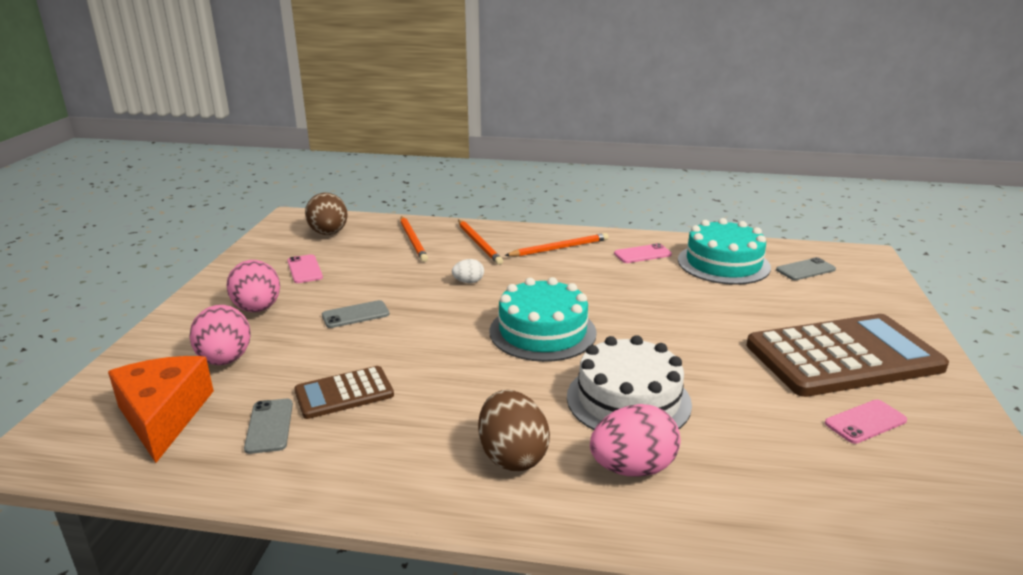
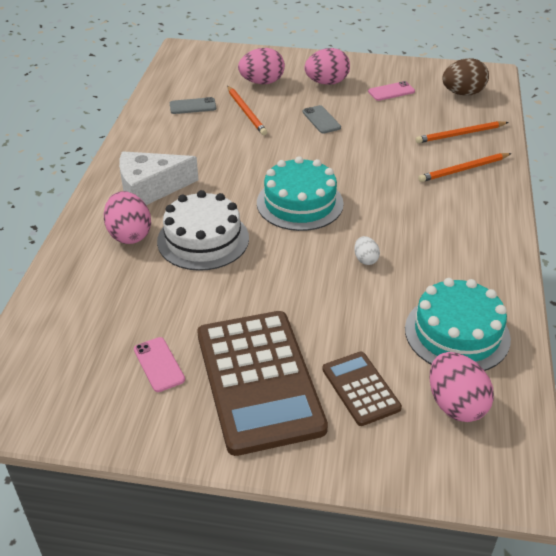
camera: 90 degrees right, 15 degrees up
(163, 416) = (206, 75): orange cheese -> none
(344, 393) = (222, 126): brown calculator -> brown calculator (360, 389)
(468, 282) = (382, 166): white egg -> white egg (365, 259)
(512, 456) = (150, 188): brown egg -> white cheese
(559, 248) = (466, 217): orange pencil -> orange pencil (246, 112)
(642, 254) = (467, 273): pink phone -> none
(805, 270) = (455, 404): grey phone -> pink egg

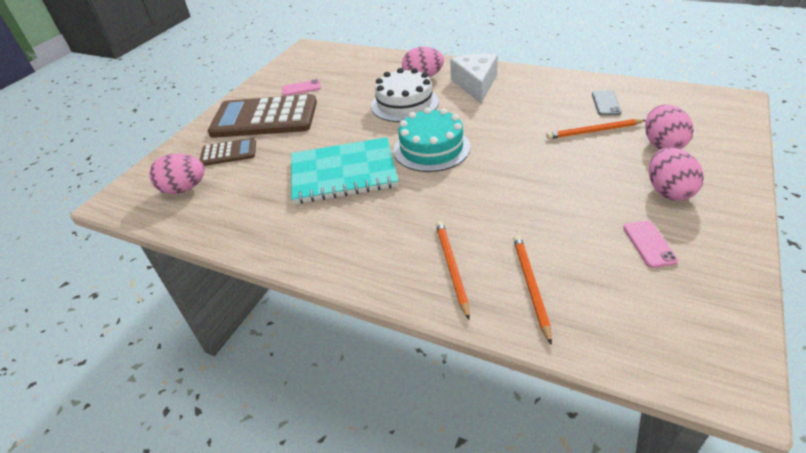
camera: 110 degrees right, 0 degrees up
(321, 120) = (575, 176): grey phone -> none
(365, 259) = (343, 173): white egg -> turquoise notebook
(457, 333) = (238, 204): turquoise cake -> none
(462, 93) = (650, 321): brown egg -> none

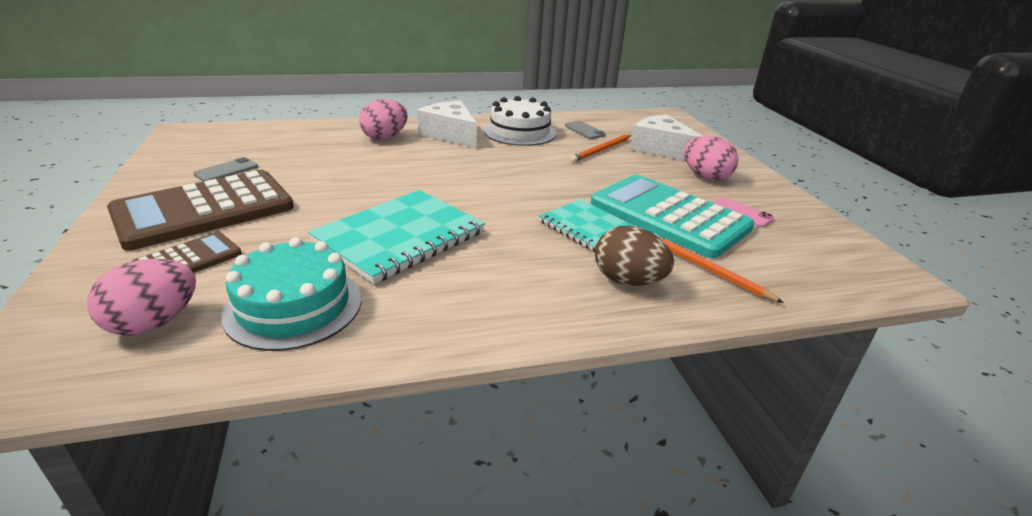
camera: 45 degrees left, 10 degrees down
(301, 88) = (226, 170): pink phone -> grey phone
(404, 104) = (392, 162): white cake -> white cake (520, 132)
(431, 148) = (474, 192): turquoise cake -> turquoise cake (294, 306)
(451, 268) = (628, 281): orange pencil -> brown egg
(479, 210) = (588, 228): none -> turquoise notebook
(566, 222) = (668, 216): none -> turquoise calculator
(662, 145) = (661, 149): pink egg -> white cheese

